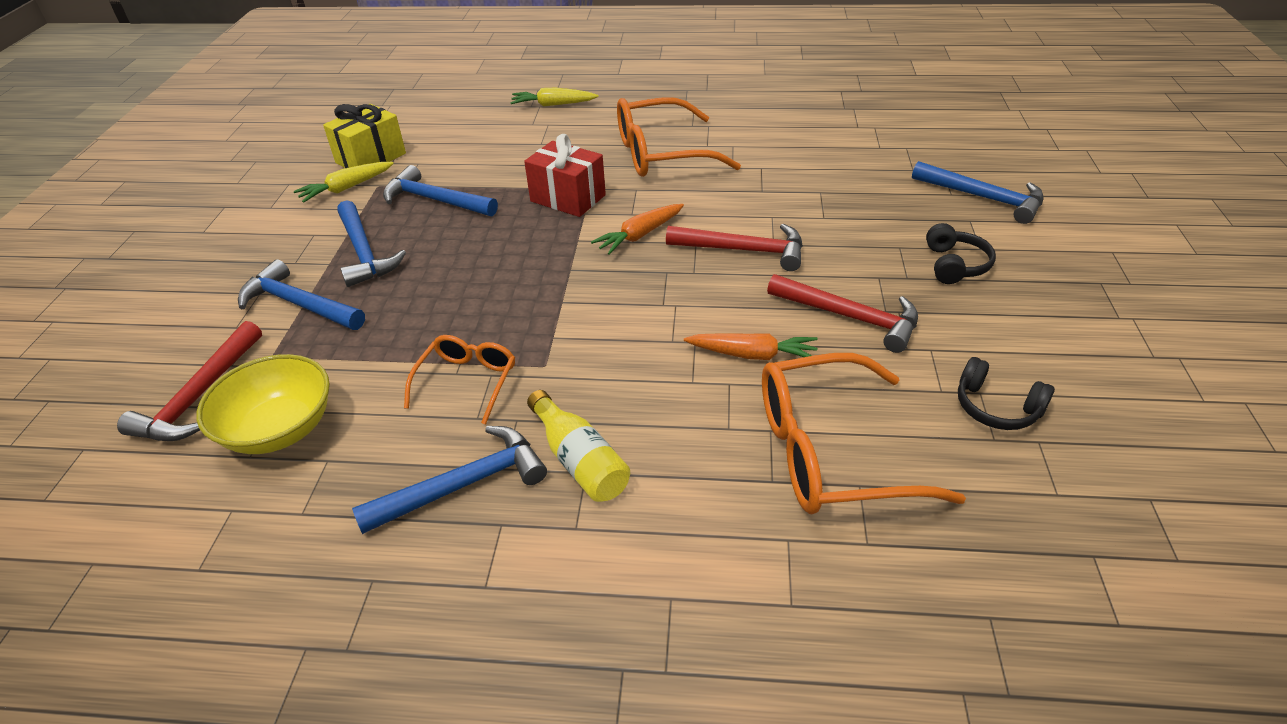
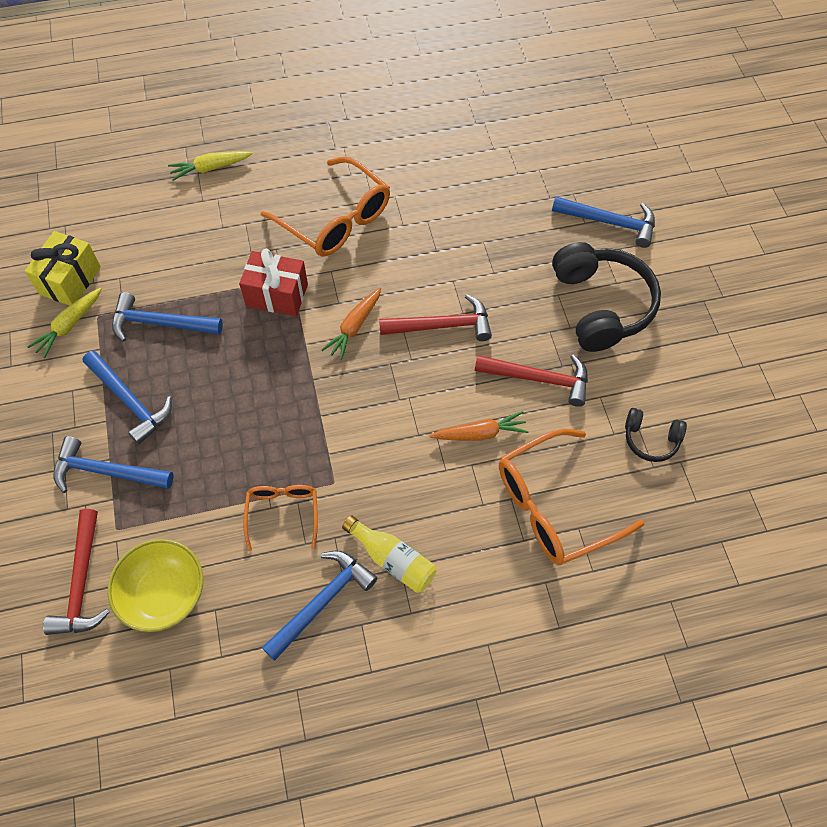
camera: 20 degrees left, 20 degrees up
(661, 154) = (336, 220): orange glasses -> orange glasses turned 105 degrees counterclockwise
(955, 265) = (601, 305): black headphones -> black headphones, size x2.01

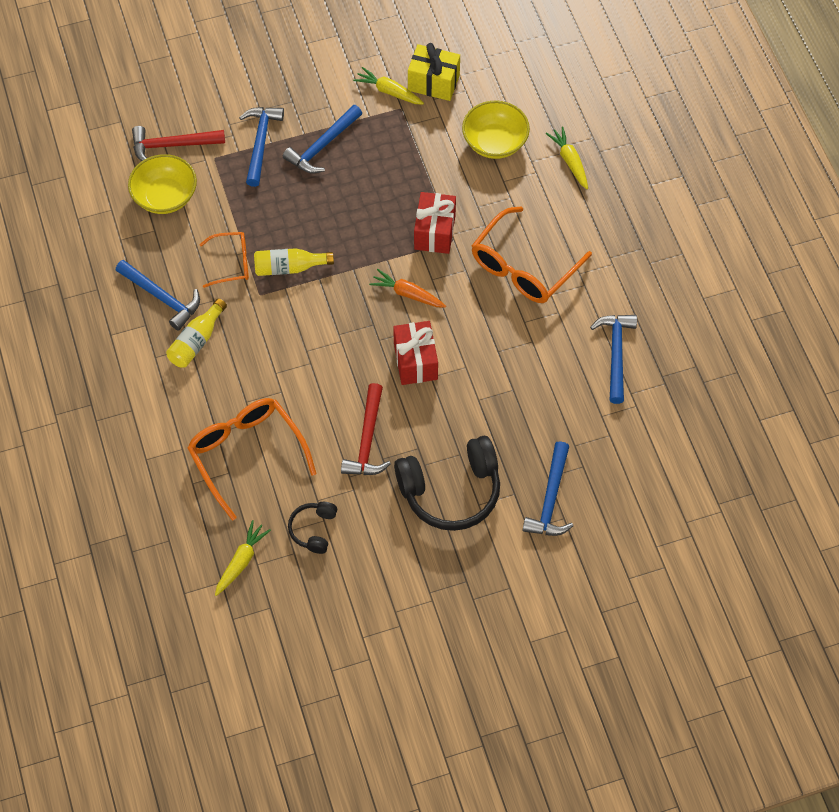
camera: 85 degrees right, 0 degrees up
(160, 323) = (398, 153): blue hammer -> blue hammer (616, 354)
(169, 230) = (494, 142): none -> yellow bowl
(300, 447) = (289, 267): none -> yellow bottle
(442, 326) = (415, 361): red hammer -> red gift
(480, 433) = (310, 396): orange carrot -> none
(694, 518) = (241, 561): none -> yellow carrot

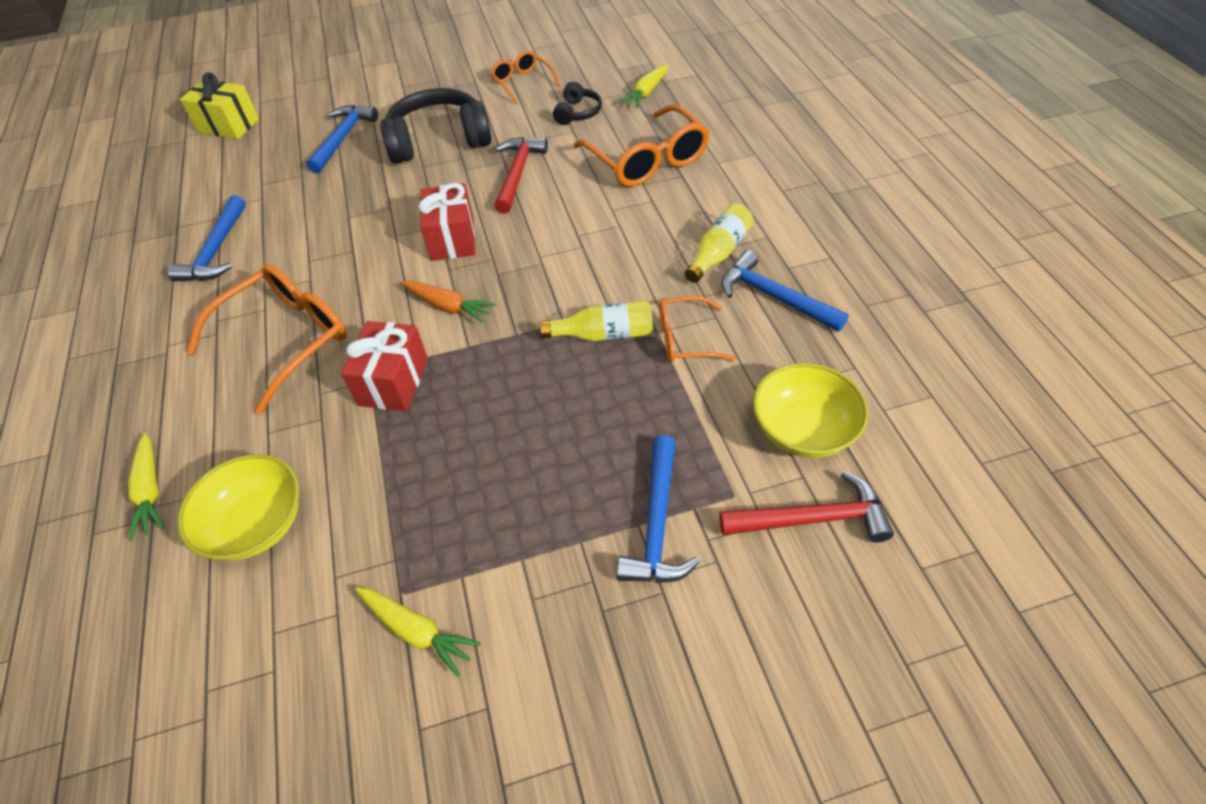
camera: 175 degrees left, 10 degrees down
(322, 146) = (549, 517): blue hammer -> none
(376, 587) = (522, 82): none -> orange glasses
(433, 83) = (327, 651): yellow gift -> yellow gift (229, 126)

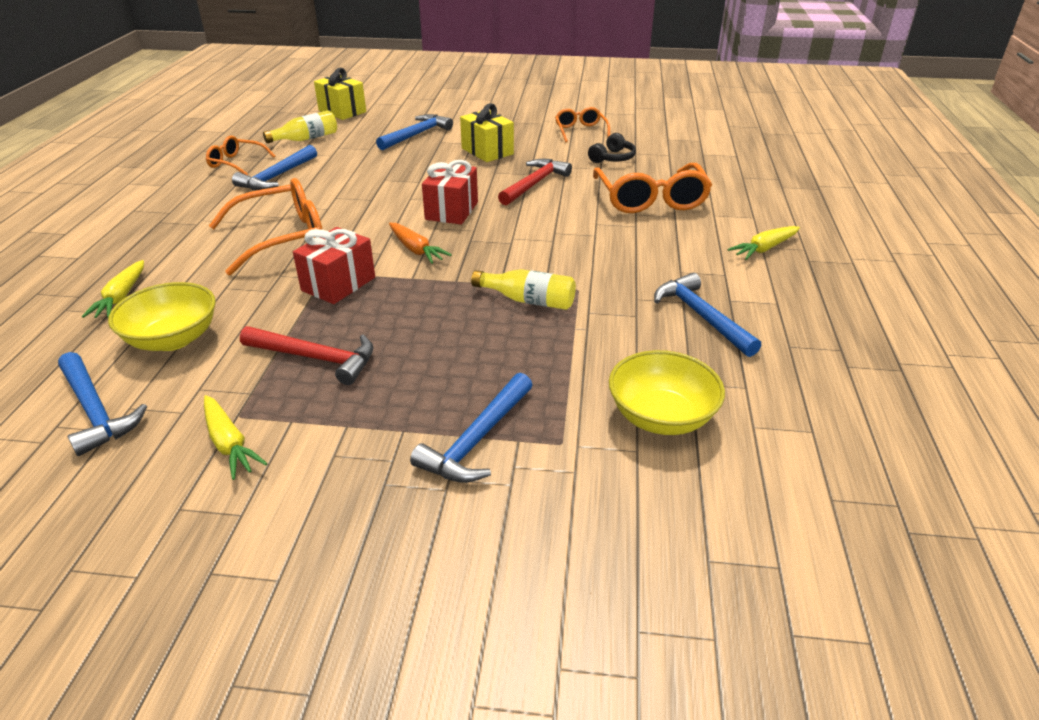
camera: 20 degrees right, 15 degrees down
(237, 653) = (95, 411): none -> blue hammer
(439, 141) = (487, 151): black headphones -> yellow gift
(646, 93) = (681, 158): yellow carrot -> yellow carrot (764, 249)
(685, 339) = (597, 322): orange glasses -> orange glasses (236, 163)
(719, 252) = (671, 273): yellow bottle -> yellow bottle (306, 139)
(812, 519) = (623, 484): red hammer -> red hammer (316, 358)

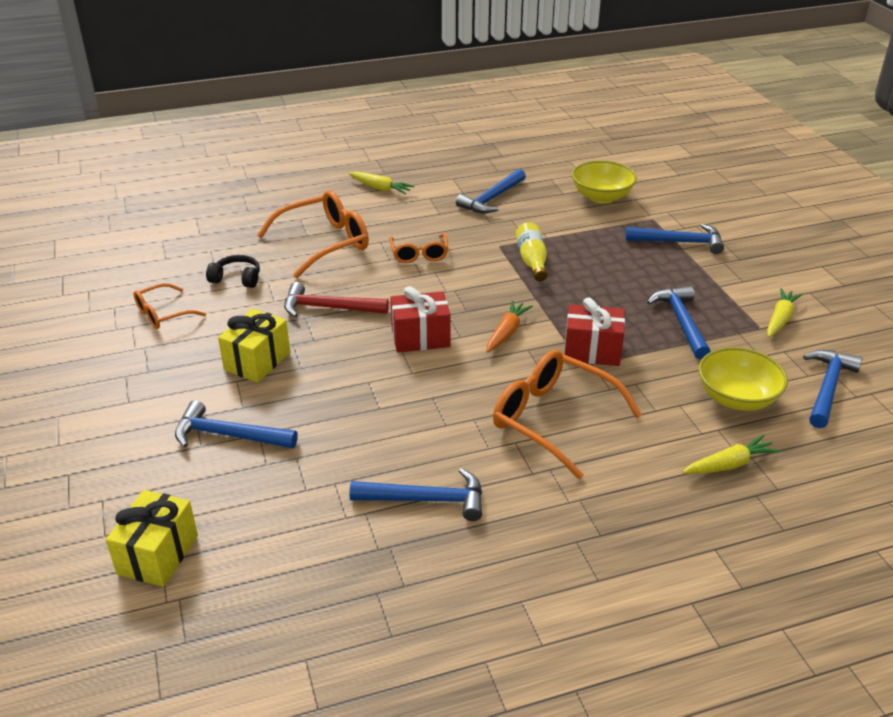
camera: 115 degrees left, 0 degrees up
(236, 163) = (412, 565): orange glasses -> orange glasses (419, 254)
(306, 139) = (291, 537): yellow bottle -> none
(316, 358) = (681, 322): red hammer -> blue hammer

